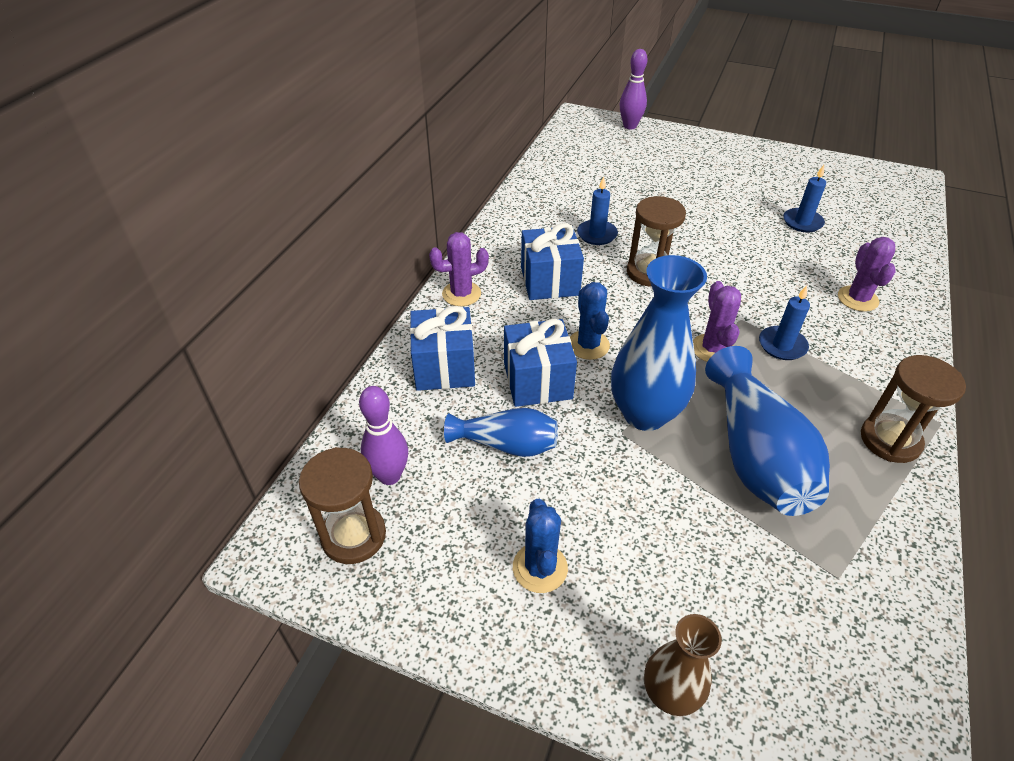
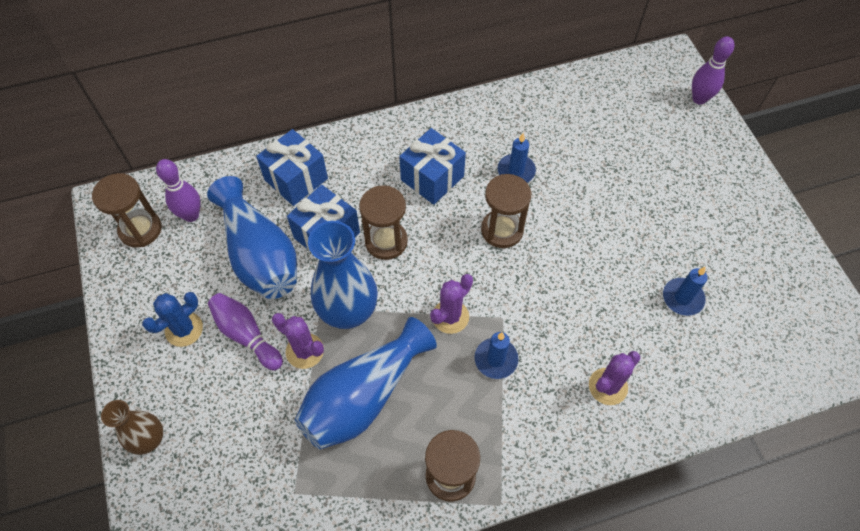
camera: 50 degrees right, 15 degrees up
(461, 294) = (371, 139): purple cactus -> purple cactus (304, 351)
(506, 444) = (260, 254): blue vase -> blue vase, size x1.71
(588, 345) = (386, 241): blue cactus -> brown hourglass
(600, 512) = (246, 335): none -> purple bowling pin

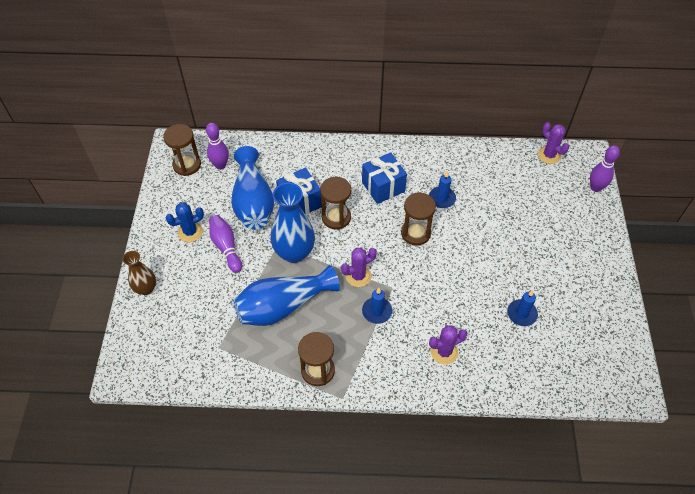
camera: 20 degrees right, 5 degrees down
(296, 179) = (294, 162): blue gift -> none
(304, 351) = (258, 267): purple cactus -> purple cactus (549, 155)

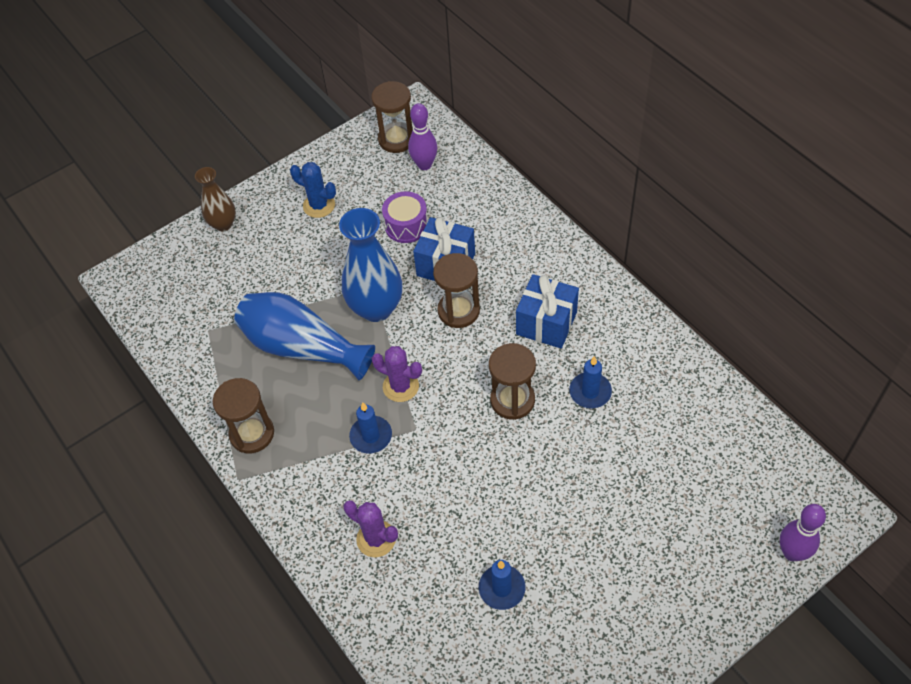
camera: 55 degrees right, 0 degrees up
(226, 247) = (328, 247): purple bowling pin -> none
(253, 201) = (406, 225): blue vase -> purple drum
(549, 155) = (787, 462): purple cactus -> none

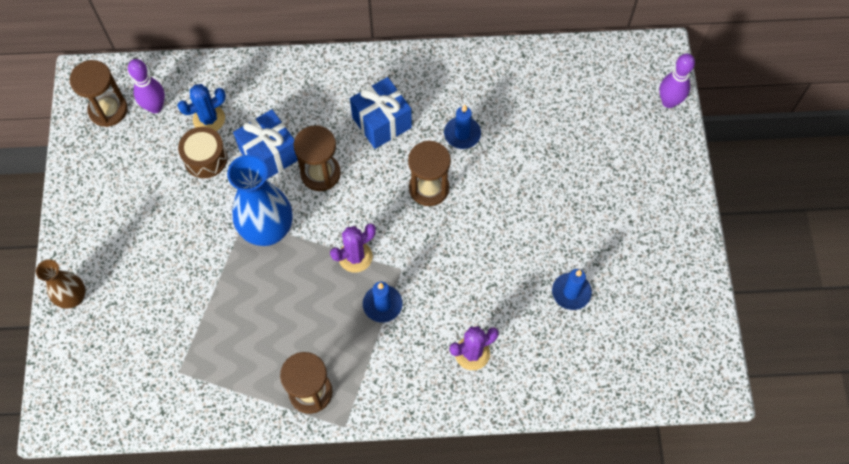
camera: 60 degrees left, 10 degrees up
(302, 347) = (259, 307): blue vase -> none
(319, 205) = (124, 210): blue cactus -> blue cactus (209, 119)
(406, 225) = (205, 158): purple drum -> brown drum

